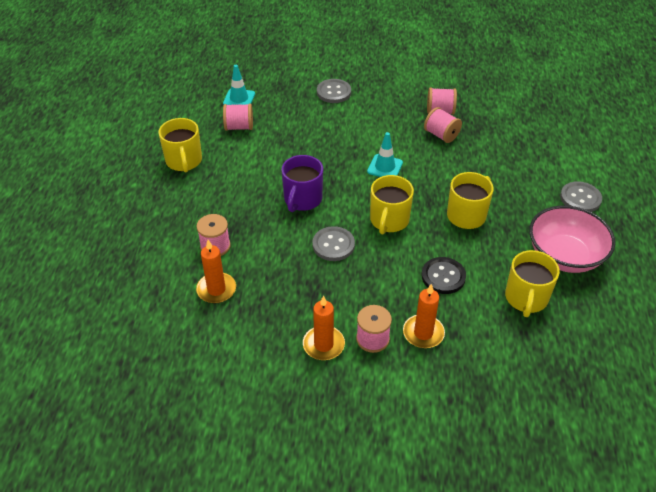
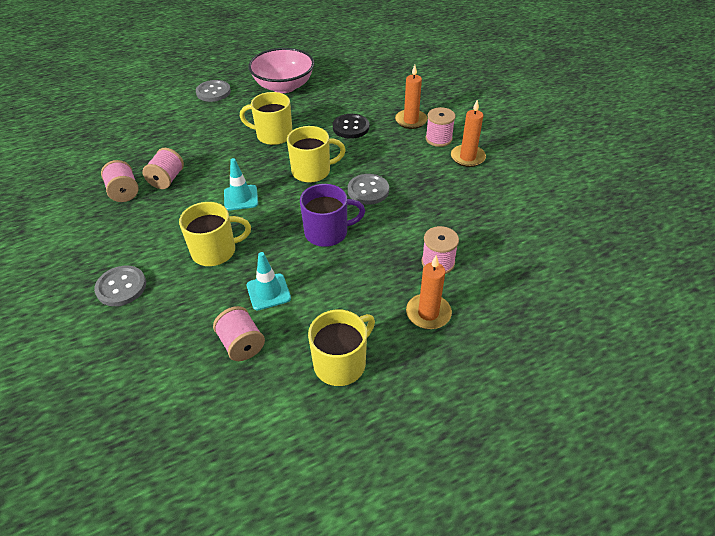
camera: 120 degrees left, 0 degrees up
(216, 289) = (481, 235): orange candle -> orange candle (428, 313)
(239, 99) = (179, 378): turquoise traffic cone -> turquoise traffic cone (268, 292)
(526, 298) = (339, 91): yellow mug -> yellow mug (215, 251)

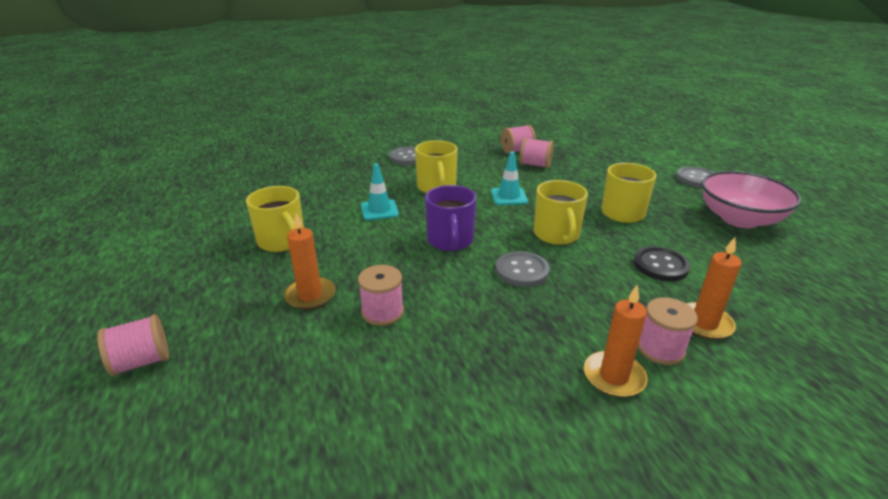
camera: 95 degrees right, 15 degrees down
(241, 344) = (328, 200): pink spool -> pink spool (142, 362)

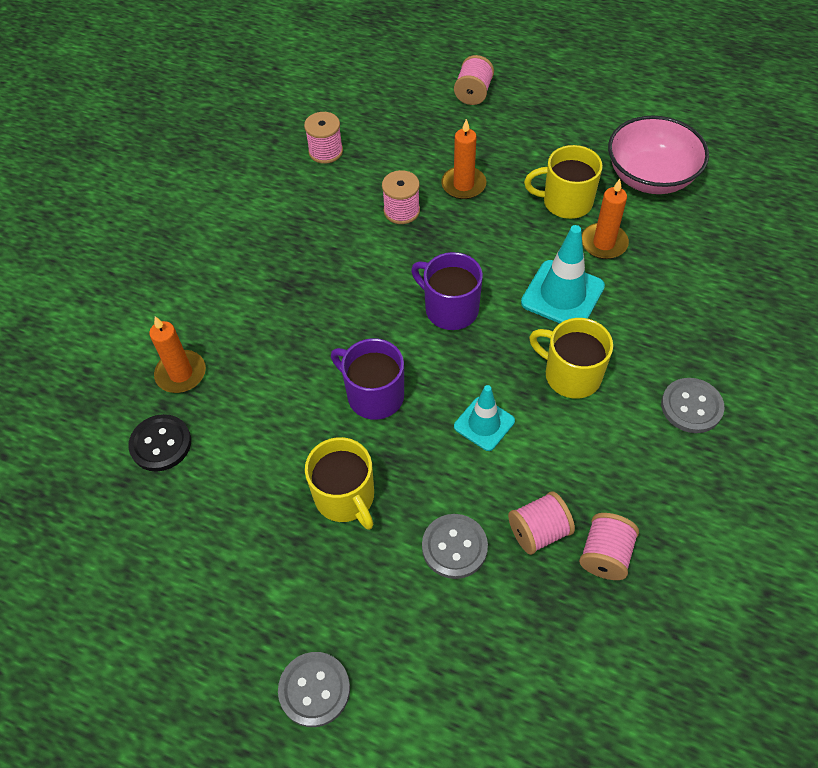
camera: 135 degrees right, 25 degrees up
(379, 210) = (562, 294): turquoise traffic cone -> turquoise traffic cone, size x1.56
(522, 271) = (356, 322): grey button -> grey button (454, 547)
(556, 235) = (374, 395): yellow mug -> purple mug
(614, 377) = (216, 277): orange candle -> orange candle (603, 243)
(660, 265) = (251, 425): black button -> black button (161, 444)
(660, 349) = (199, 323): pink spool -> pink spool (325, 151)
(739, 219) = (213, 597): pink bowl -> pink bowl (650, 177)

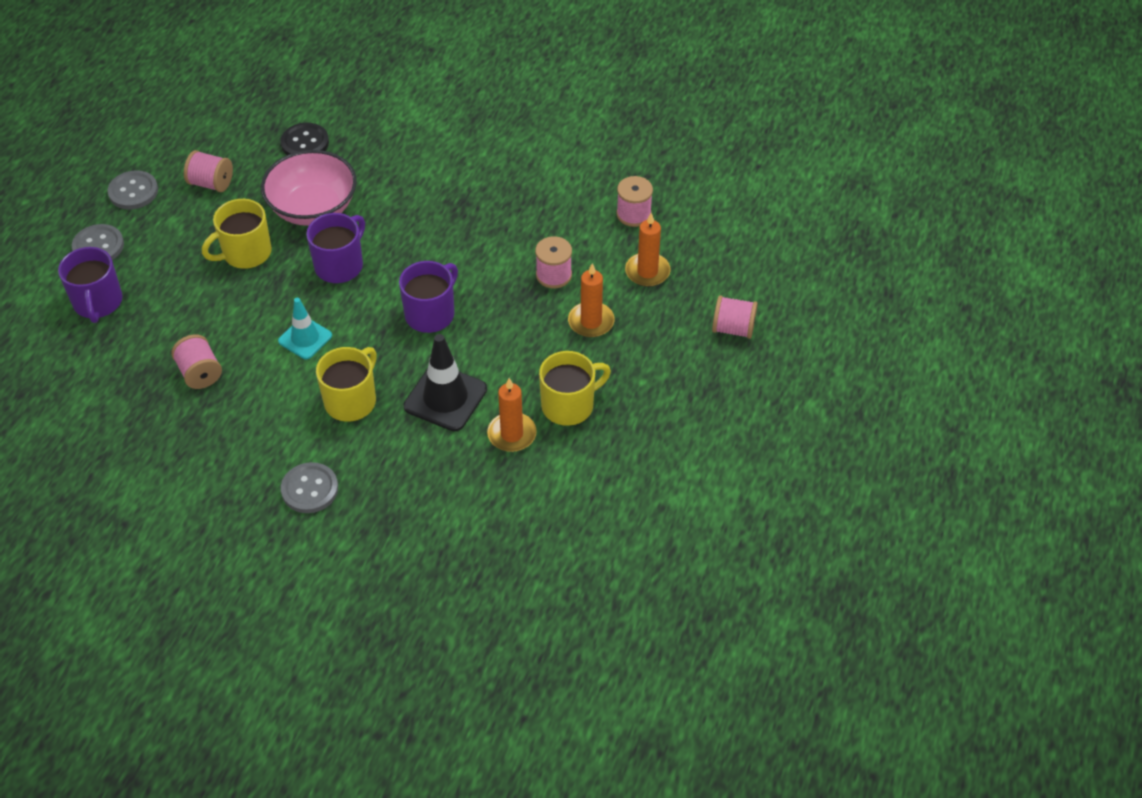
camera: 85 degrees right, 5 degrees down
(181, 373) = (370, 145): orange candle -> orange candle (647, 272)
(420, 675) = (98, 302): none -> purple mug
(454, 547) = (194, 320): grey button -> grey button (133, 191)
(562, 294) = (445, 398): turquoise traffic cone -> black traffic cone
(566, 202) = (569, 405): yellow mug -> yellow mug turned 60 degrees clockwise
(605, 555) = (173, 416): pink spool -> pink spool (211, 183)
(650, 177) = (609, 482): pink bowl -> pink bowl (313, 208)

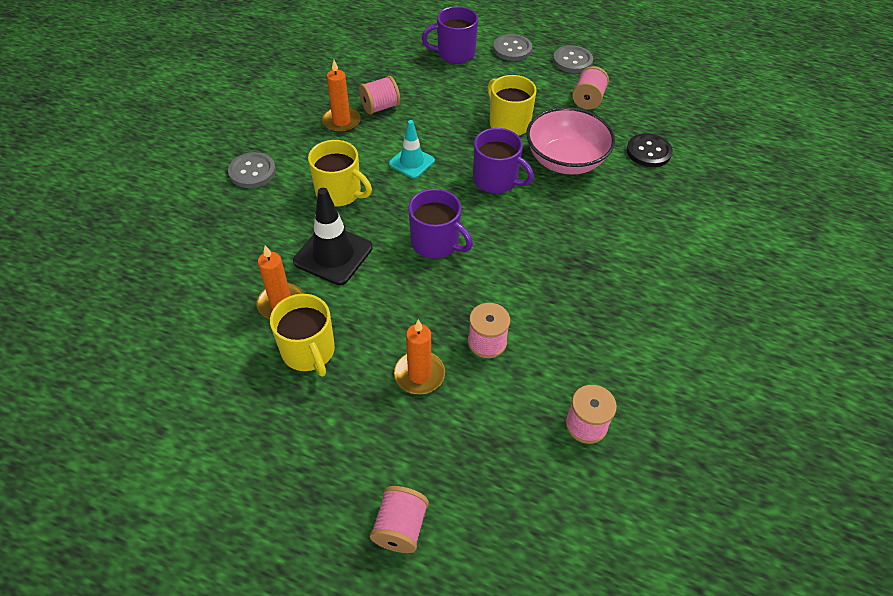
camera: 90 degrees right, 0 degrees up
(647, 272) = (493, 435): orange candle -> orange candle (341, 121)

